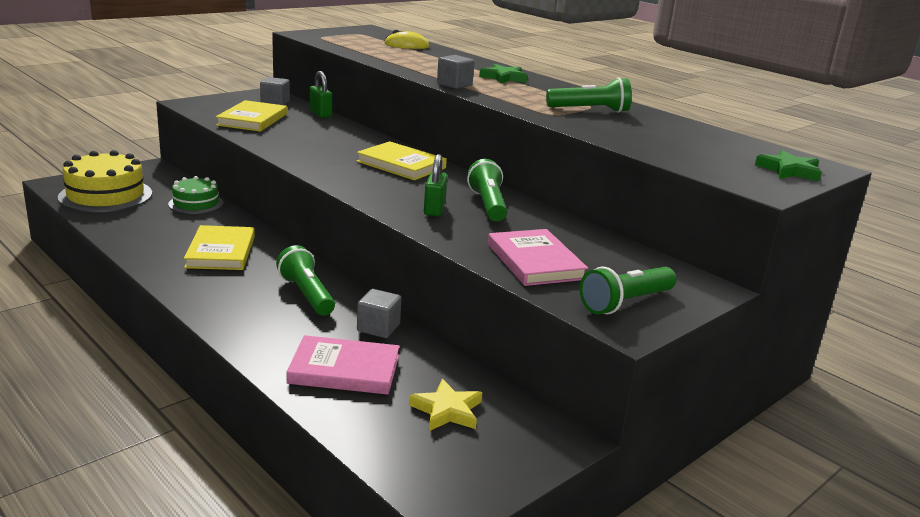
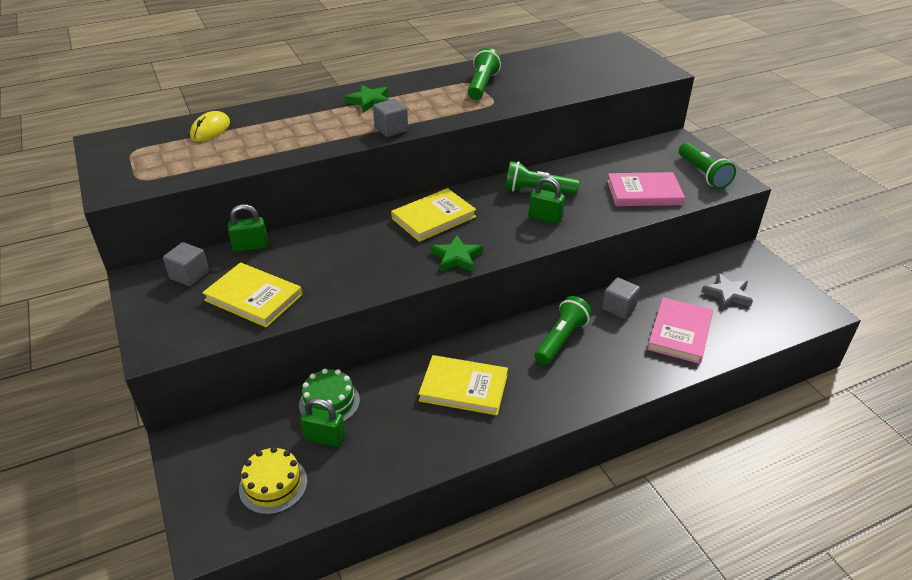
camera: 70 degrees left, 15 degrees up
(105, 195) = (273, 485): yellow cake -> yellow cake, size x0.60
(154, 206) = (325, 438): none -> green padlock
(306, 295) = (561, 339): green flashlight -> green flashlight turned 135 degrees clockwise
(447, 410) = (727, 294): yellow star -> grey star
(789, 171) = (624, 54): green star -> green star (456, 257)

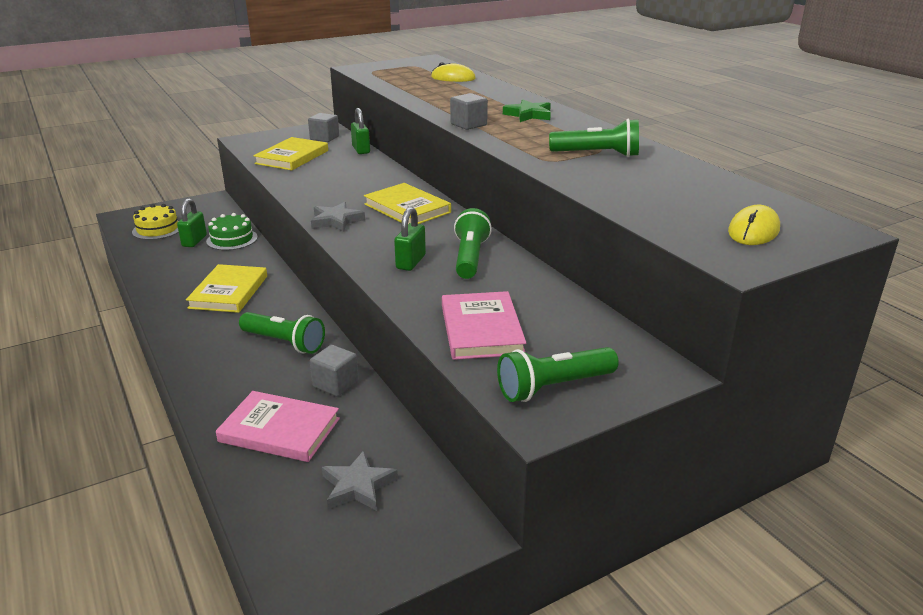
camera: 85 degrees right, 10 degrees down
(456, 257) = (336, 221): green star -> grey star
(618, 60) = (753, 230): none -> yellow mouse

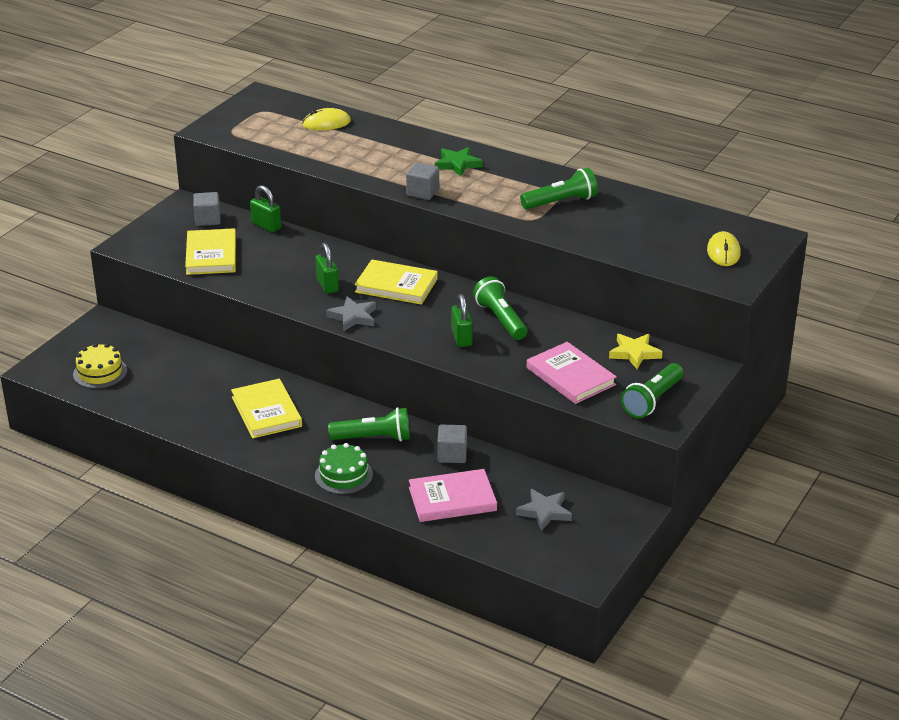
camera: 30 degrees left, 5 degrees up
(194, 241) = (158, 373): green padlock -> green padlock (327, 285)
(232, 239) = (192, 359): green cake -> green cake (343, 475)
(584, 328) = (634, 353): none -> yellow star

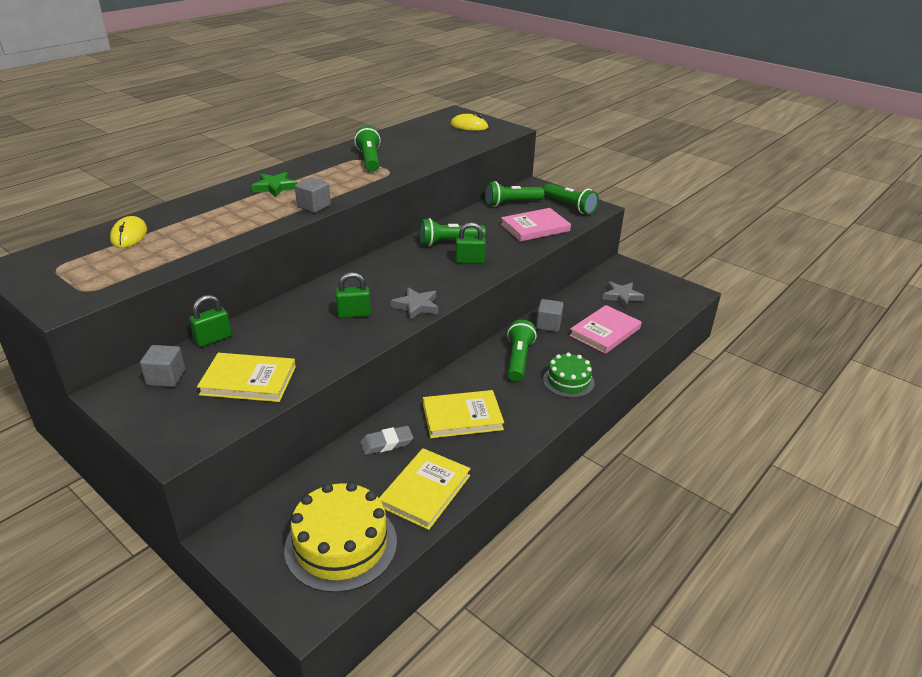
camera: 80 degrees left, 0 degrees up
(100, 372) = (341, 544): yellow cake -> yellow cake, size x1.66
(220, 374) = (386, 443): none -> grey eraser
(396, 285) = (374, 280): yellow book -> yellow book (425, 491)
(452, 499) = (605, 332): pink book -> pink book turned 45 degrees clockwise
(634, 353) = (511, 203): yellow star -> green flashlight

